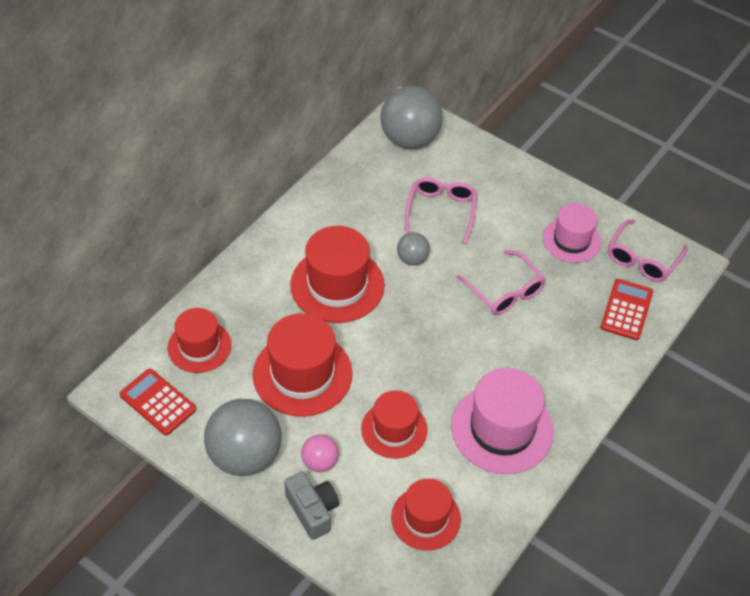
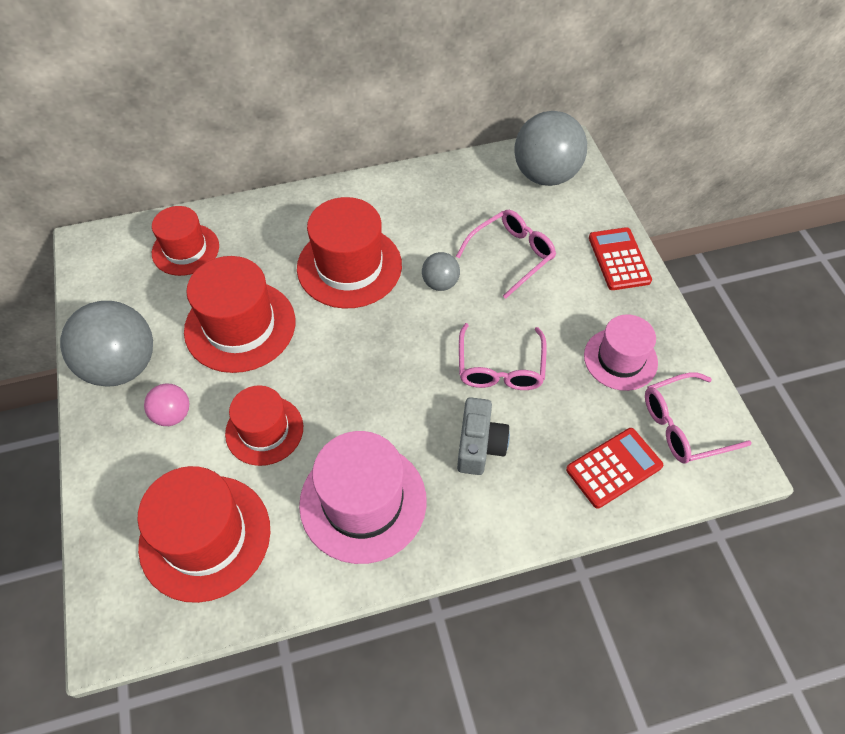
camera: 40 degrees right, 5 degrees up
(158, 402) = (107, 275): red calculator -> red calculator (619, 259)
(312, 510) = (121, 454): grey camera -> grey camera (479, 445)
(426, 518) = (205, 537): red hat -> red hat, size x1.55

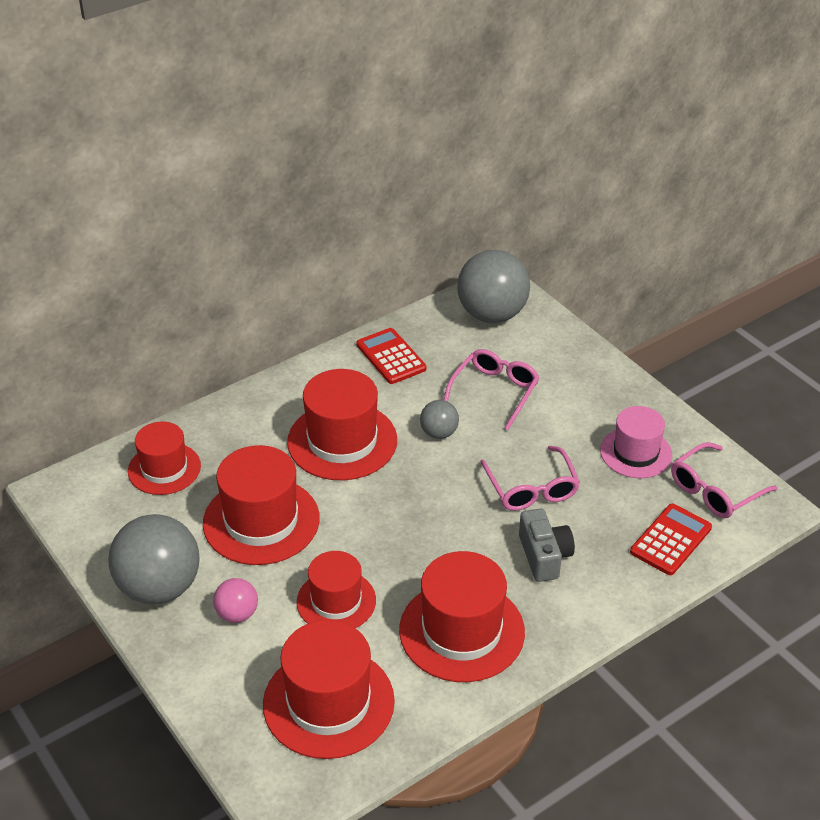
camera: 20 degrees left, 15 degrees down
(363, 502) = (462, 631): pink hat -> red hat
(619, 259) = (595, 370): red calculator -> red calculator (391, 357)

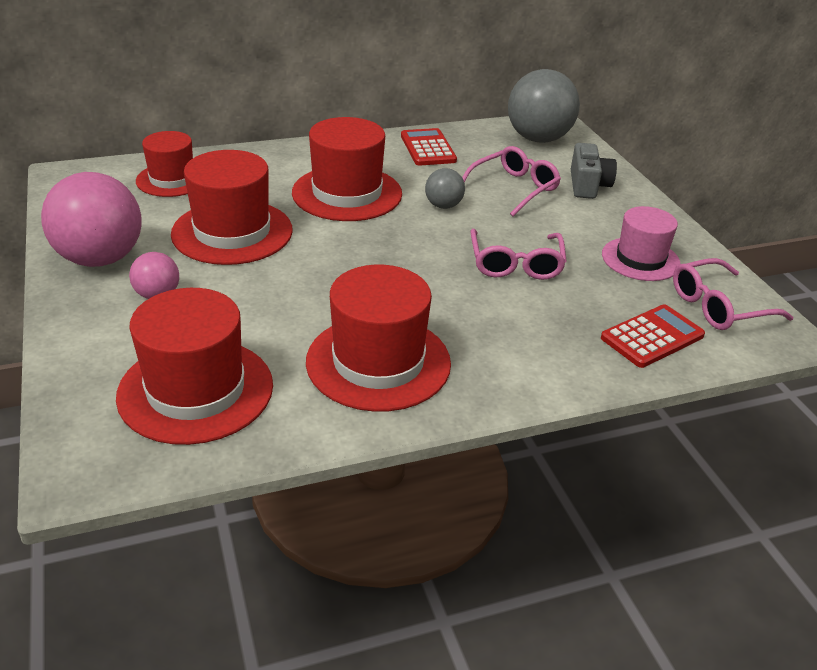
camera: 15 degrees right, 5 degrees down
(159, 587) = (100, 259): grey ball -> pink ball
(336, 601) = (262, 307): red hat -> none
(544, 556) = (503, 319): grey camera -> grey camera (588, 185)

